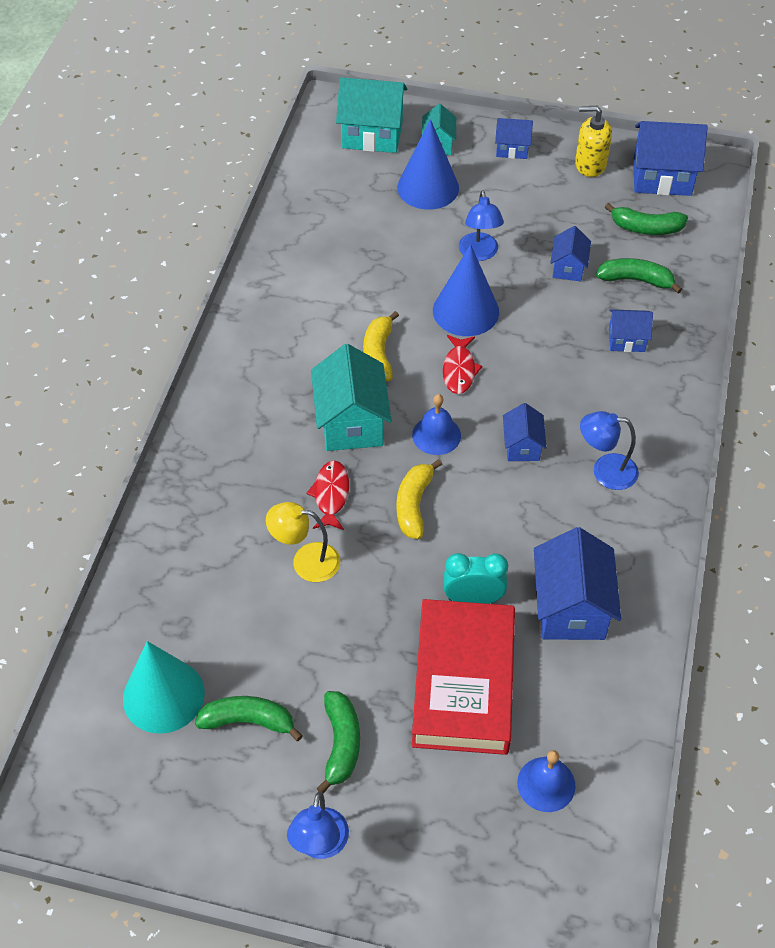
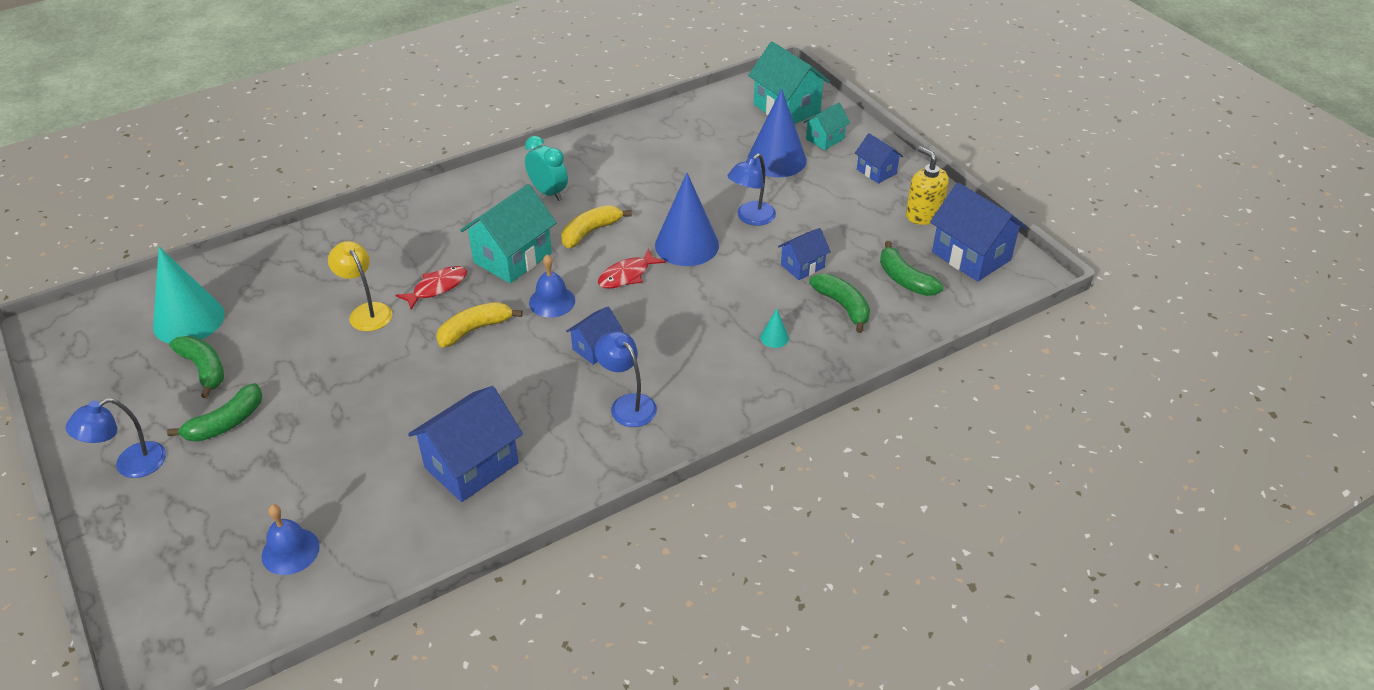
camera: 45 degrees right, 10 degrees down
(464, 682) = (341, 451): red book -> none
(473, 599) = (422, 409): turquoise clock -> turquoise clock (548, 192)
(626, 340) = (774, 337): blue house -> turquoise cone

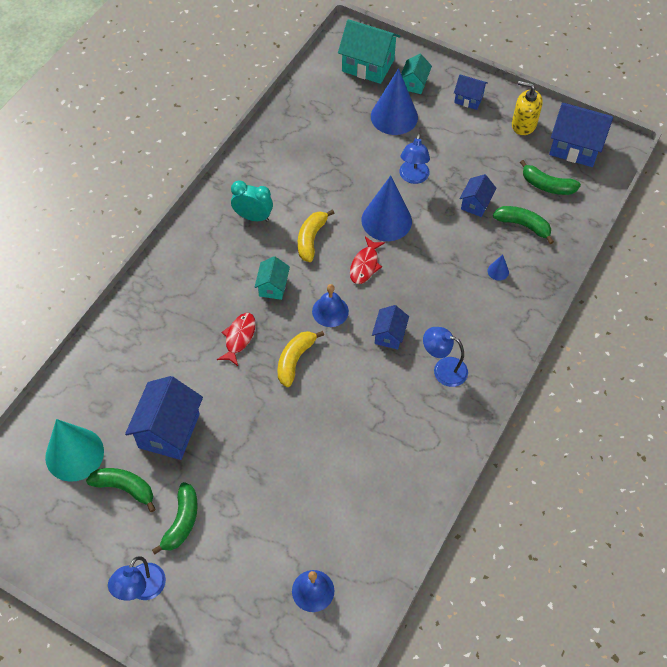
camera: 30 degrees left, 15 degrees up
(366, 312) = (204, 382): yellow lamp -> none
(471, 465) = (379, 466): blue house -> blue house (169, 431)
(512, 257) = (273, 287): turquoise house -> turquoise house, size x0.56
(774, 337) = (498, 271): turquoise cone -> blue cone

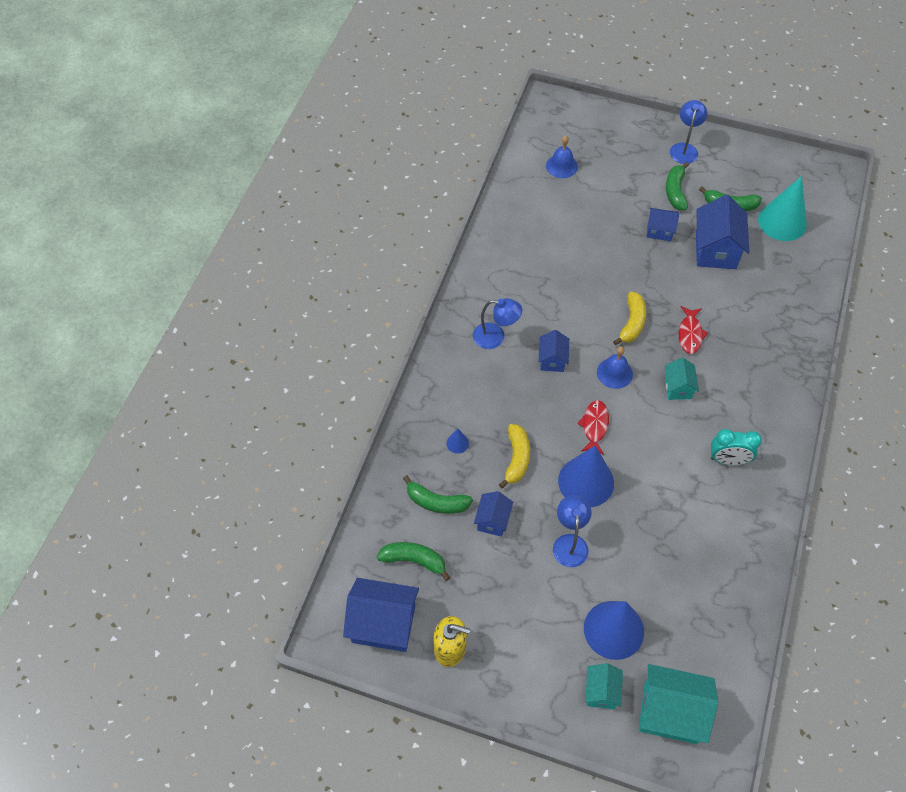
camera: 170 degrees right, 0 degrees up
(311, 239) = (658, 445): yellow banana -> yellow banana (516, 458)
(468, 99) = (526, 678): blue house -> blue house (659, 231)

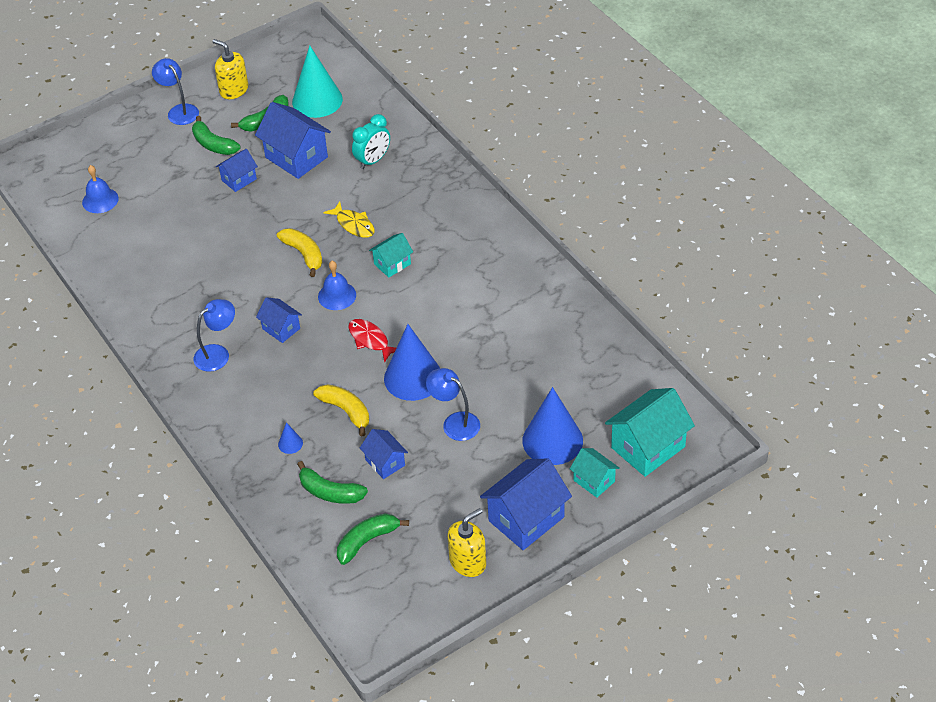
camera: 50 degrees left, 10 degrees down
(383, 624) = (403, 598): blue house -> blue house (526, 519)
(436, 502) = (330, 492): green banana -> green banana turned 60 degrees clockwise
(678, 387) = (392, 264): turquoise house -> turquoise house turned 75 degrees counterclockwise
(690, 334) = (354, 225): red fish -> yellow fish
(728, 460) = (484, 275): turquoise clock -> turquoise clock (373, 160)
(737, 165) = (234, 90): none -> yellow soap dispenser

